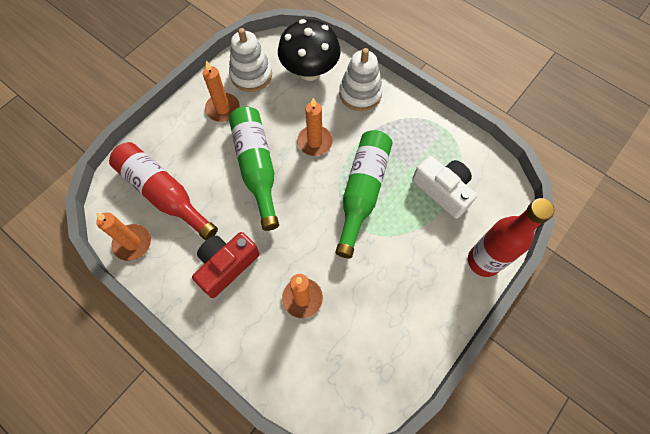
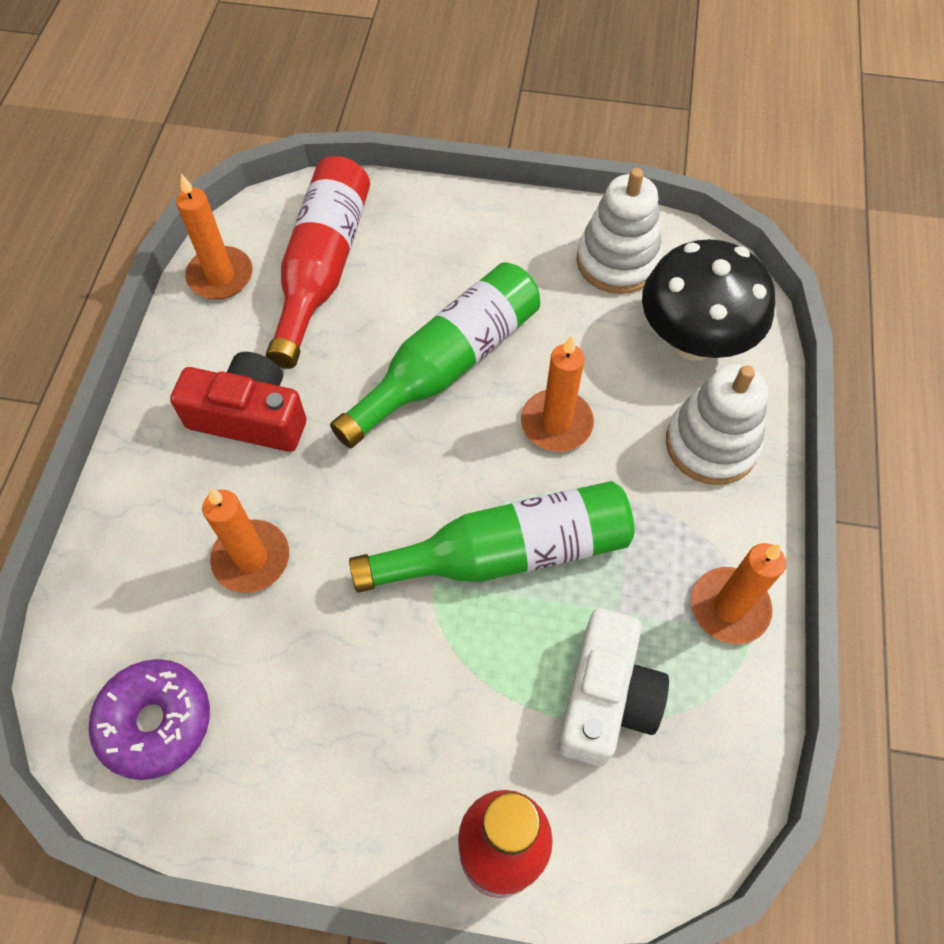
camera: 60 degrees right, 5 degrees down
(223, 109) = (523, 259): orange candle -> orange candle (729, 607)
(358, 375) = (156, 722): none -> purple donut

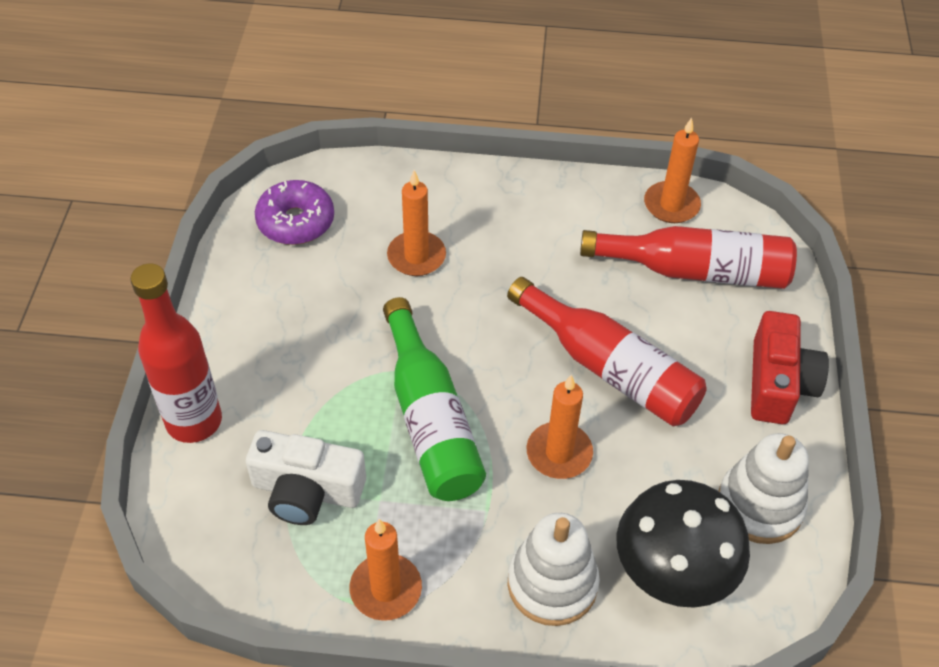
camera: 85 degrees right, 10 degrees down
(250, 417) = (537, 240): red camera -> red camera (778, 383)
(448, 364) = (609, 368): green bottle -> red bottle

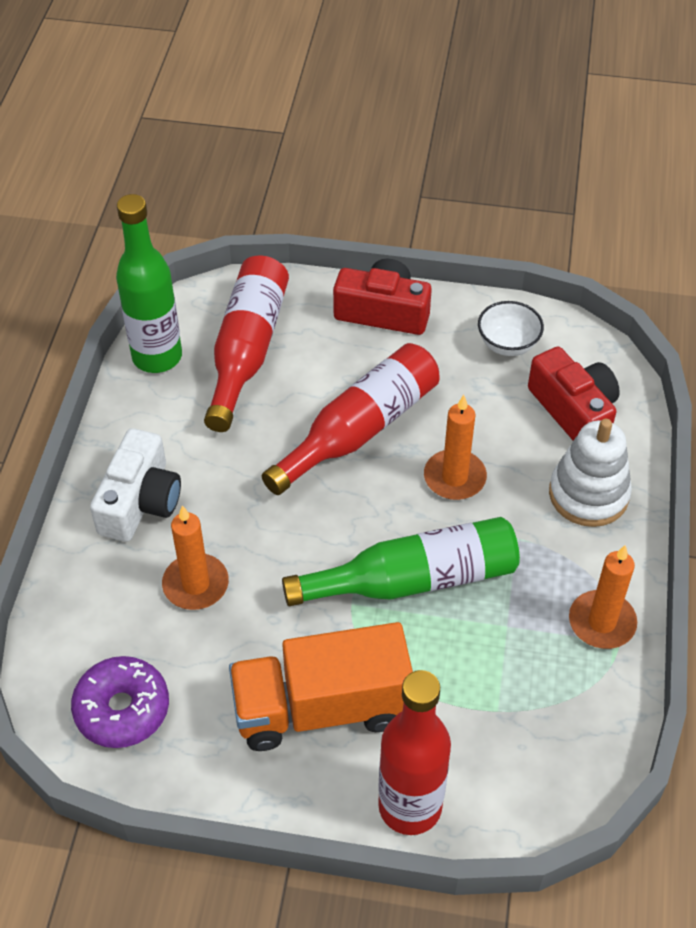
camera: 85 degrees left, 0 degrees up
(293, 353) = (322, 708): none -> orange truck
(306, 490) = (497, 691): white camera -> white camera (140, 501)
(671, 205) = (157, 357): orange candle -> green bottle
(672, 573) = (574, 410): black mushroom -> red camera
(759, 505) = (507, 344): white stacking toy -> white bowl

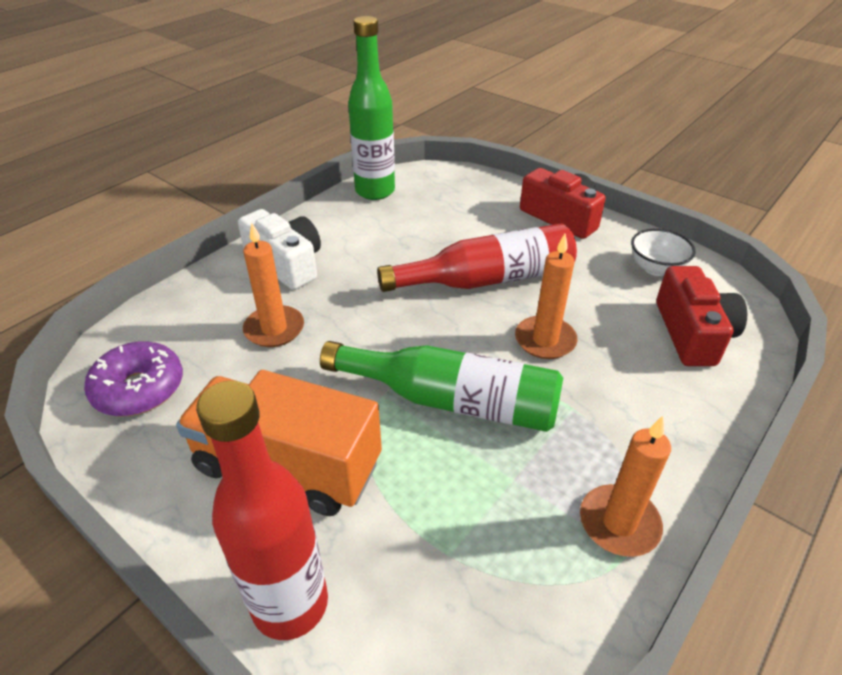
camera: 30 degrees right, 10 degrees down
(140, 501) = (286, 263): white camera -> white camera turned 90 degrees counterclockwise
(247, 350) = (440, 207): red bottle -> none
(588, 494) = (670, 402): white stacking toy -> none

